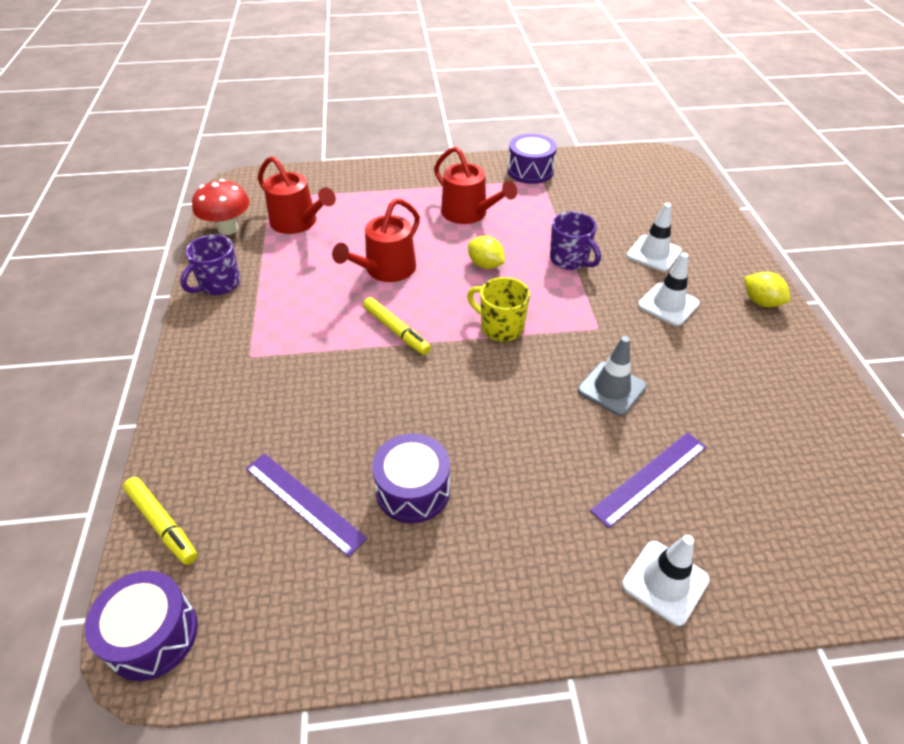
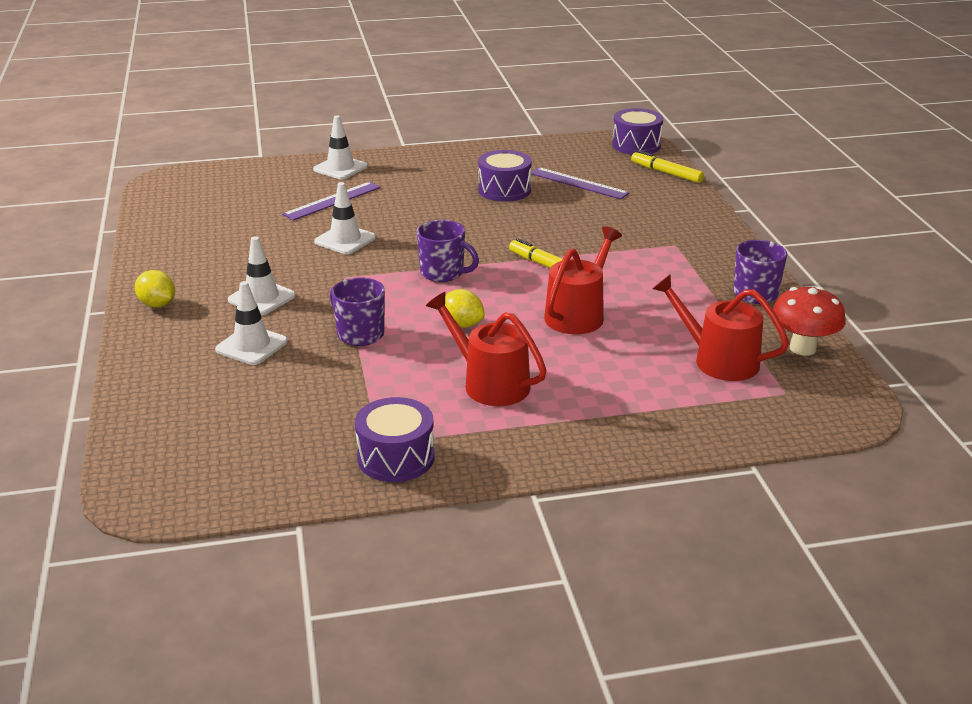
camera: 175 degrees right, 15 degrees down
(500, 327) = (443, 273): yellow mug -> purple mug
(611, 388) = (345, 240): grey traffic cone -> white traffic cone

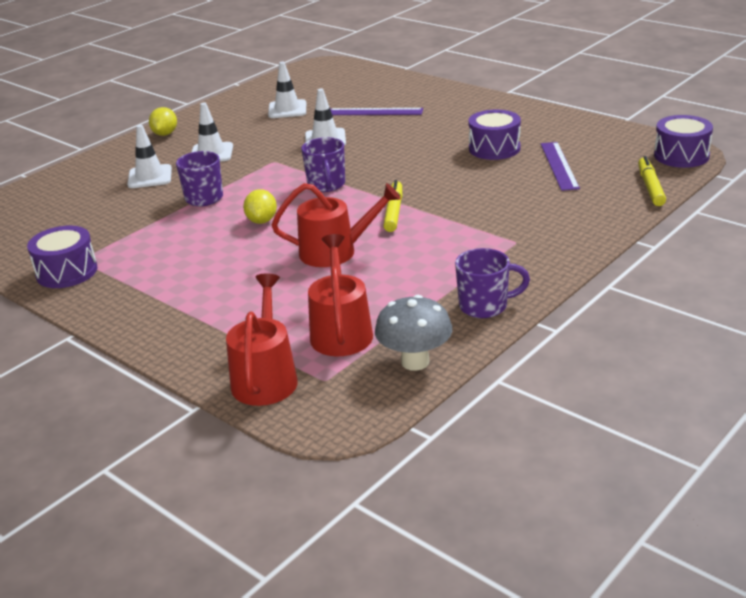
camera: 55 degrees right, 0 degrees up
(340, 168) = (428, 92): white traffic cone -> white traffic cone (287, 109)
(490, 383) = (193, 262): red watering can -> red watering can (265, 378)
(802, 348) = (415, 362): red mushroom -> grey mushroom

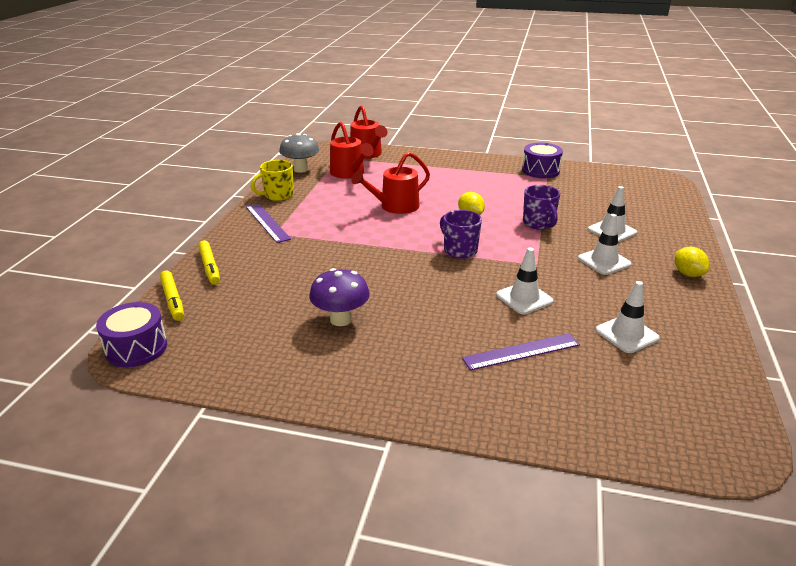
camera: 150 degrees right, 0 degrees up
(394, 212) = (382, 238): yellow marker -> yellow marker (210, 267)
(485, 306) = (278, 195): purple mug -> yellow mug
(494, 148) = (341, 319): purple drum -> purple mushroom
(559, 165) = (265, 309): purple ruler -> purple ruler (267, 222)

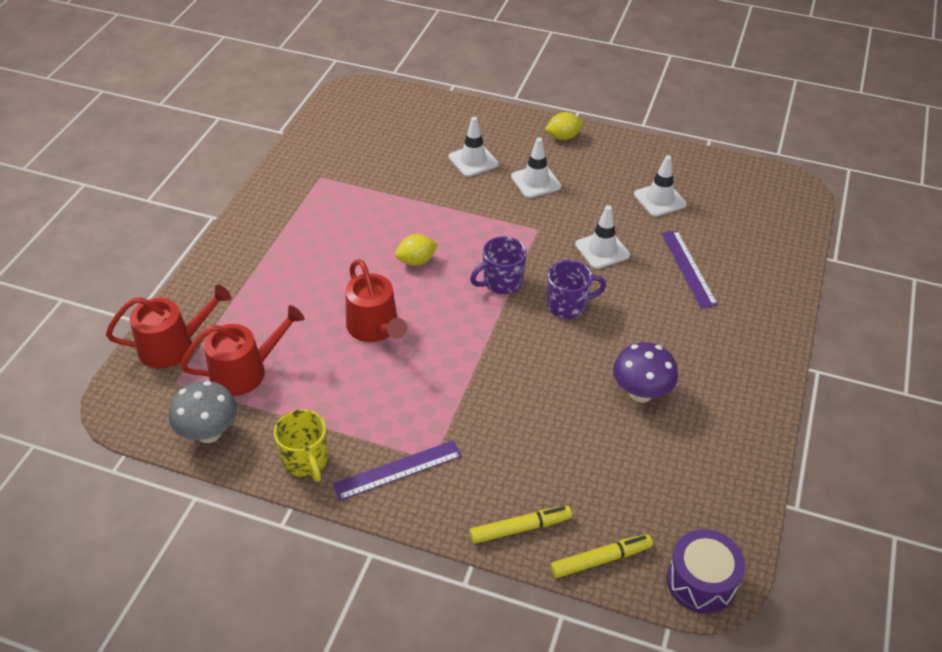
camera: 85 degrees left, 15 degrees up
(539, 223) = (447, 209): purple mug -> purple mug (568, 306)
(540, 171) = (299, 178): purple drum -> none

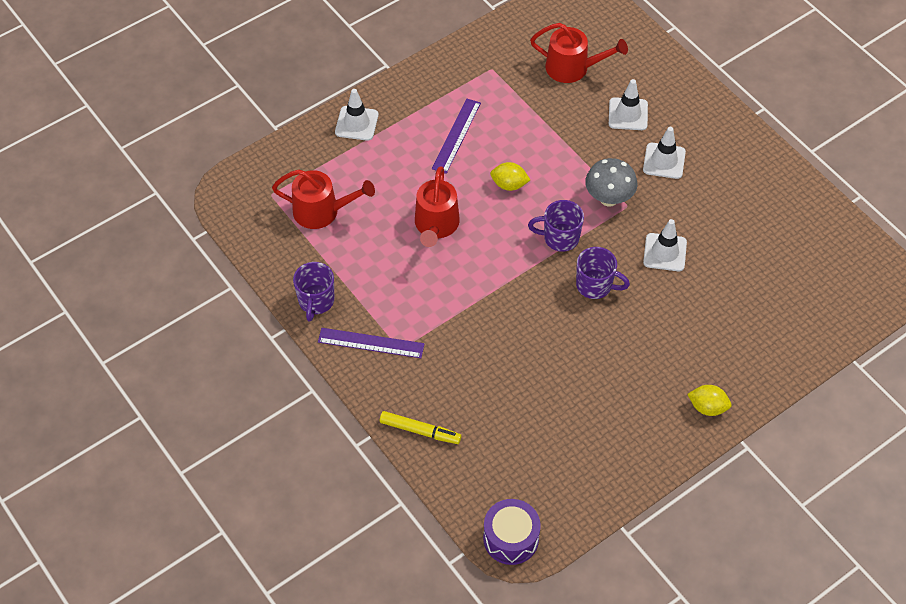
camera: 35 degrees right, 10 degrees up
(173, 346) = (287, 164): red watering can -> red watering can (572, 68)
(209, 433) = (268, 245): grey mushroom -> grey mushroom (609, 198)
(306, 461) = (316, 301): yellow mug -> purple mug
(563, 137) = (725, 128): yellow lemon -> yellow lemon (707, 407)
(600, 560) = (456, 483): yellow marker -> none
(640, 393) = (589, 385): purple mushroom -> none
(660, 199) = (756, 232): white traffic cone -> white traffic cone (356, 123)
(688, 268) = (722, 306): purple ruler -> purple ruler (456, 135)

